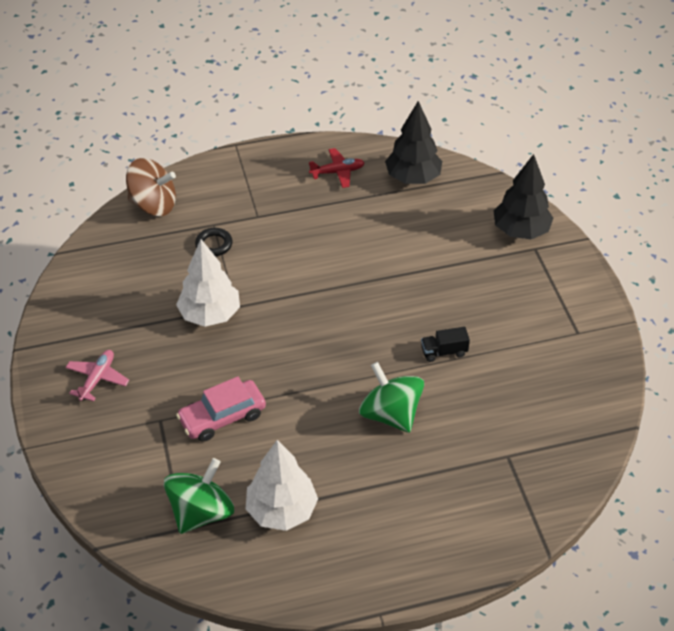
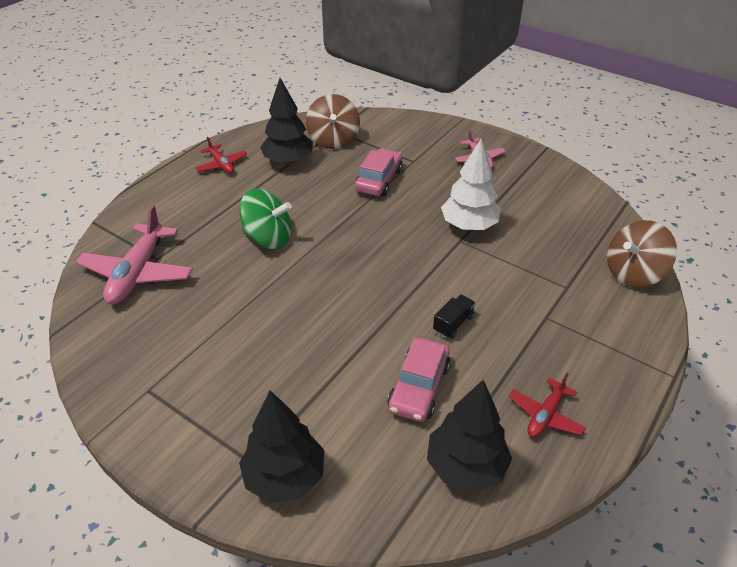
camera: 140 degrees right, 5 degrees down
(201, 512) = (333, 140): green spinning top -> brown spinning top
(214, 244) = (541, 272): black ring -> none
(281, 510) = (288, 161): white tree -> black tree
(357, 556) = (221, 165): none -> red plane
(393, 228) = (419, 387): none -> pink car
(444, 352) = (264, 301): black truck -> black truck (453, 323)
(534, 449) = (138, 273): none -> pink plane

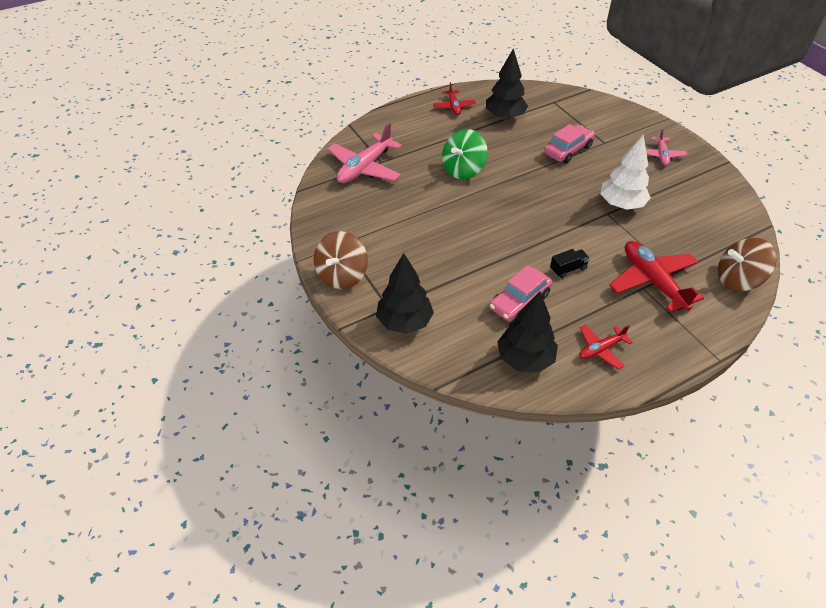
camera: 25 degrees right, 5 degrees up
(268, 238) = (463, 170): green spinning top -> green spinning top turned 90 degrees clockwise
(333, 140) = (548, 109): brown spinning top -> brown spinning top (342, 275)
(551, 306) = (652, 281): none -> red plane

